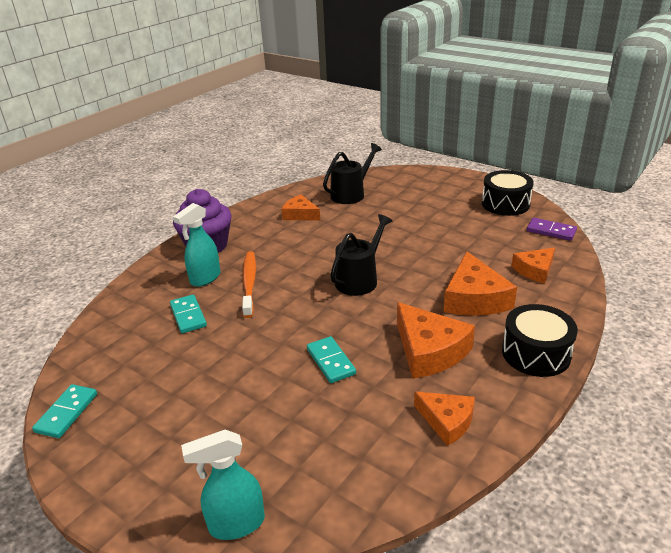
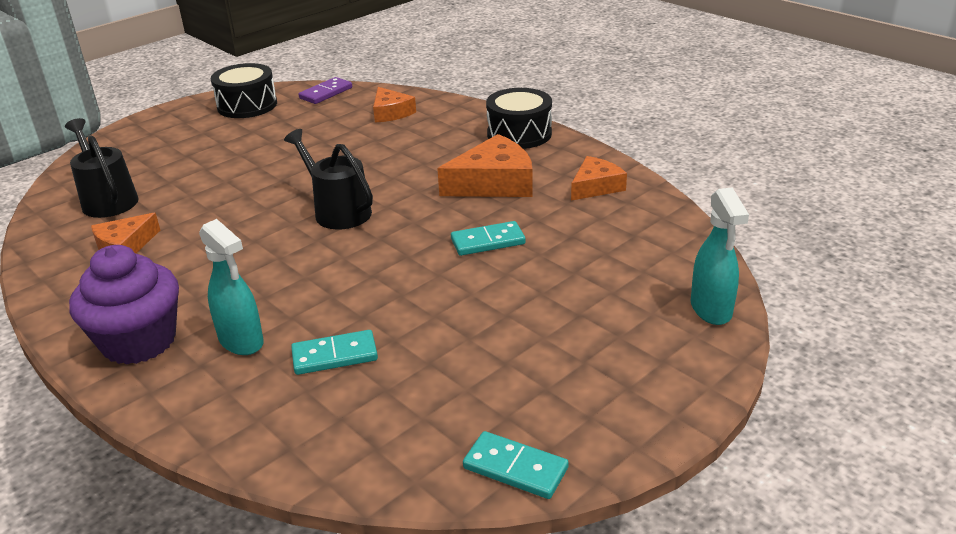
camera: 80 degrees left, 0 degrees up
(249, 283) = (286, 298): orange toothbrush -> none
(474, 298) = (419, 149): orange cheese -> none

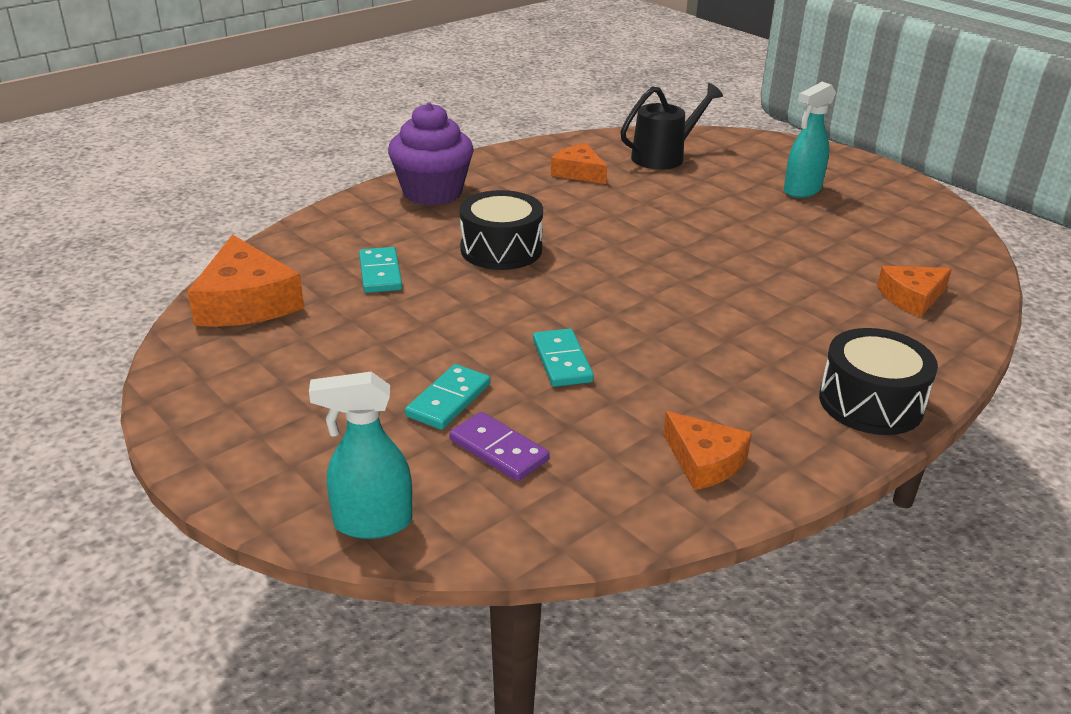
camera: 90 degrees right, 0 degrees up
(241, 341) = (417, 232): turquoise spray bottle -> turquoise spray bottle (802, 190)
(247, 105) = (900, 204): black drum -> black drum (501, 249)
(326, 93) = (959, 250): purple domino -> purple domino (499, 450)
(338, 211) = (638, 268): black watering can -> none
(494, 183) = (710, 372): orange cheese -> orange cheese (246, 302)
(515, 468) = (188, 358): turquoise domino -> turquoise domino (448, 400)

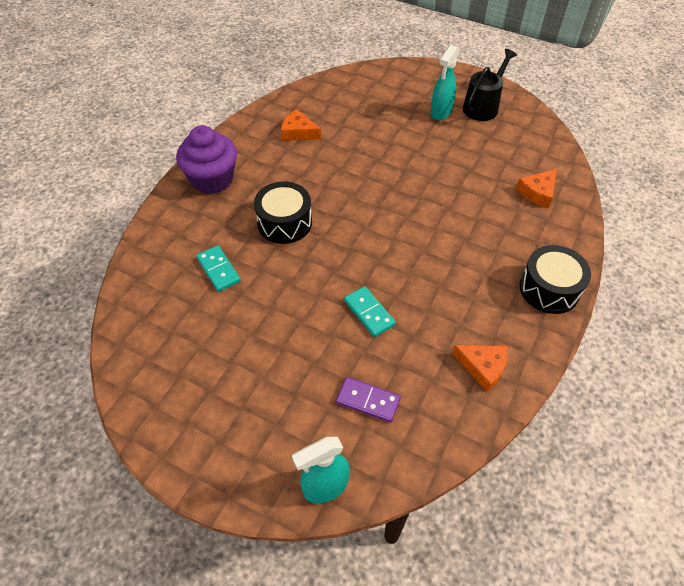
camera: 20 degrees left, 20 degrees up
(246, 302) = (144, 326): orange cheese -> none
(448, 400) = (319, 370): turquoise domino -> none
(663, 157) = (344, 101): black watering can -> black watering can (483, 106)

